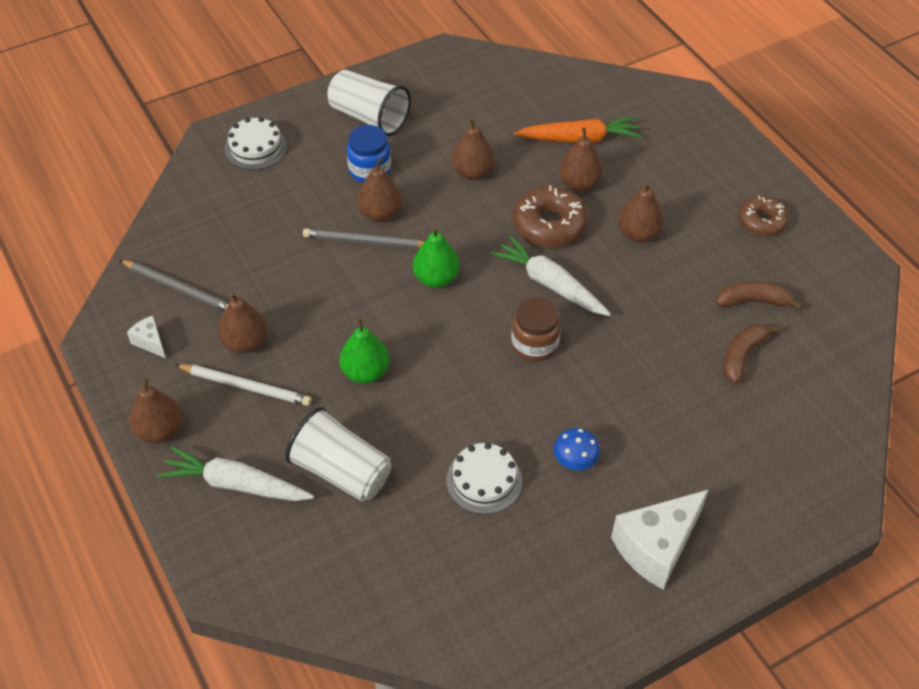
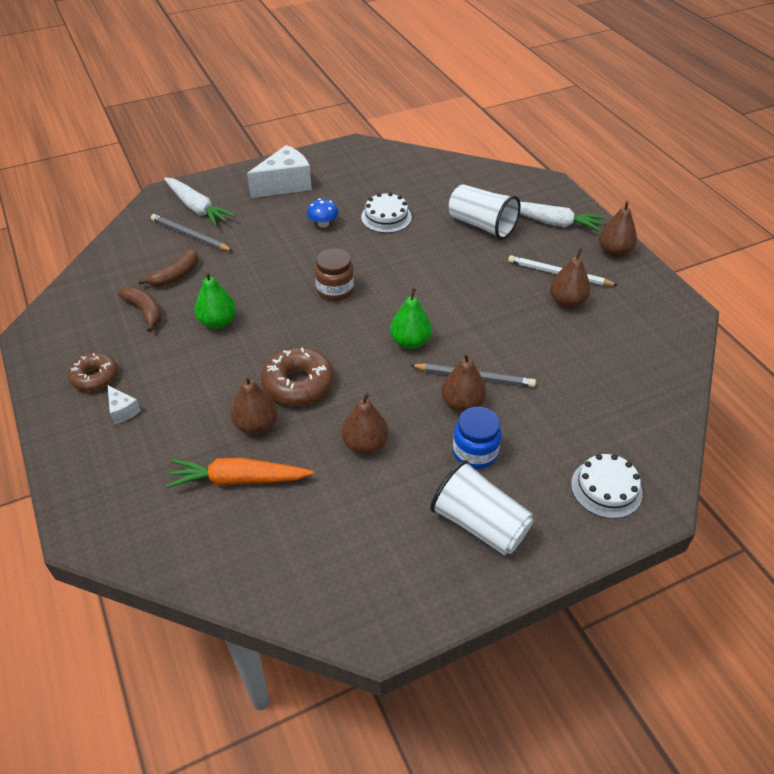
camera: 175 degrees left, 5 degrees down
(150, 342) = (645, 306): white cheese -> white cheese (122, 411)
(179, 288) = (637, 345): grey pencil -> grey pencil (190, 235)
(365, 372) = (469, 278): green pear -> green pear (218, 322)
(550, 284) = (311, 333): white carrot -> white carrot (197, 208)
(638, 234) = (217, 371): brown pear -> none
(753, 301) = (144, 311): brown banana -> brown banana turned 135 degrees counterclockwise

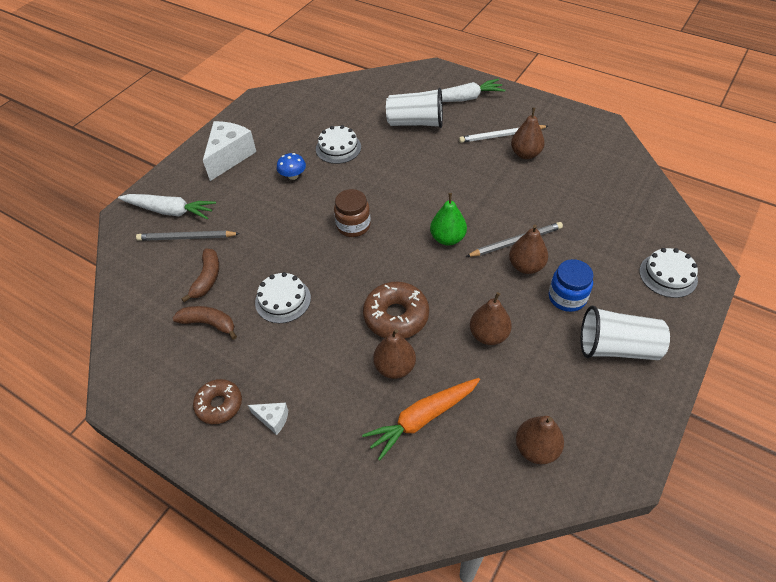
camera: 30 degrees left, 5 degrees up
(218, 322) = (283, 300): green pear -> white cake
(614, 251) = (522, 102): brown pear -> brown pear (536, 448)

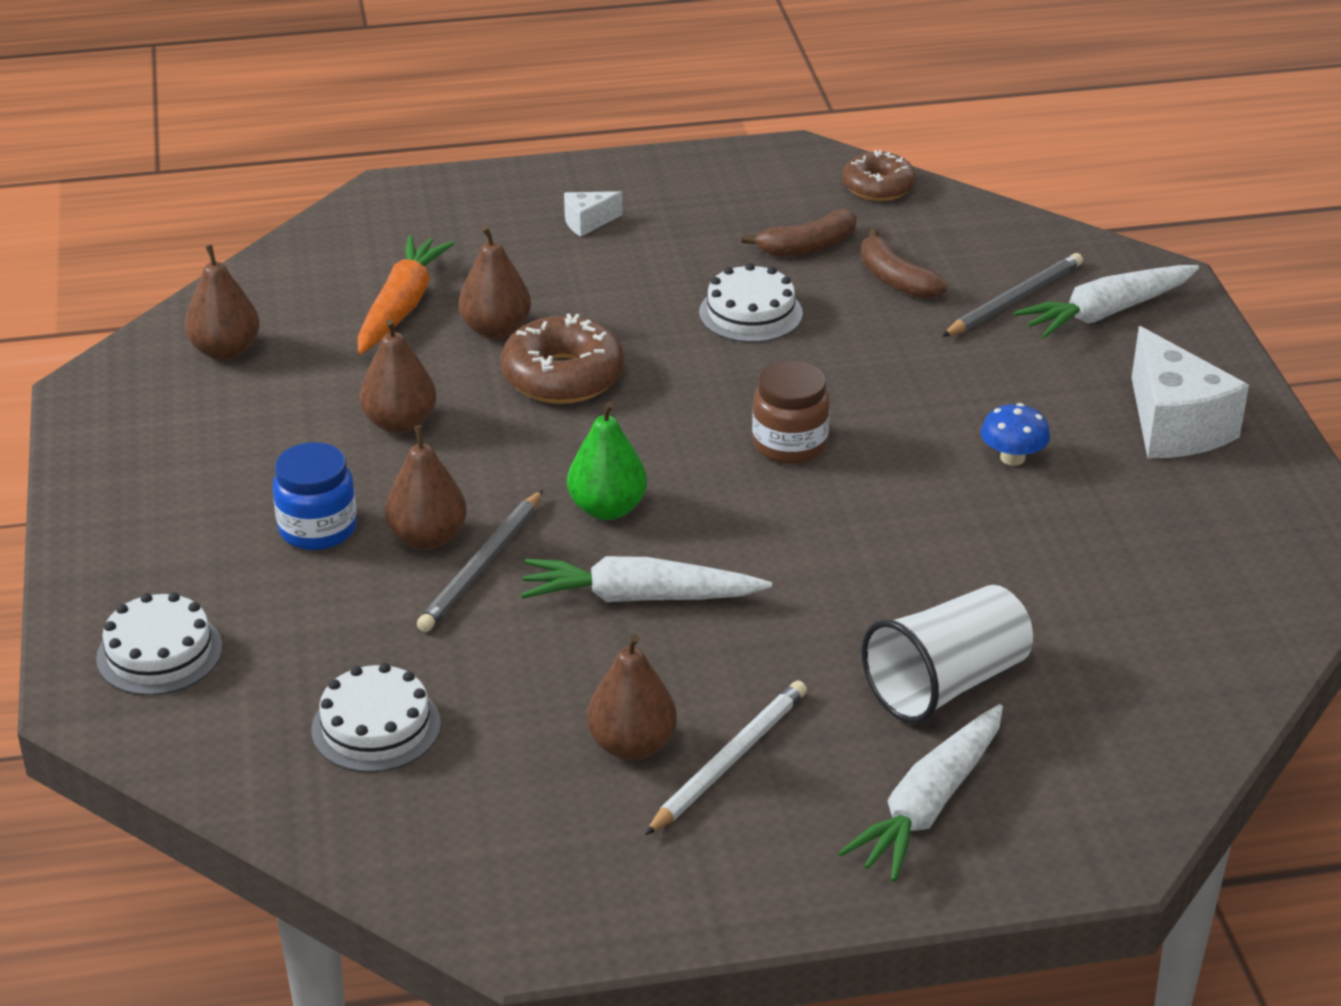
camera: 135 degrees right, 15 degrees down
(219, 405) = (670, 202): brown donut -> brown donut (878, 187)
(338, 148) = (1016, 546): white cake -> white cake (376, 727)
(473, 198) = (640, 597): none -> white carrot
(617, 348) = (186, 504): white cup -> none

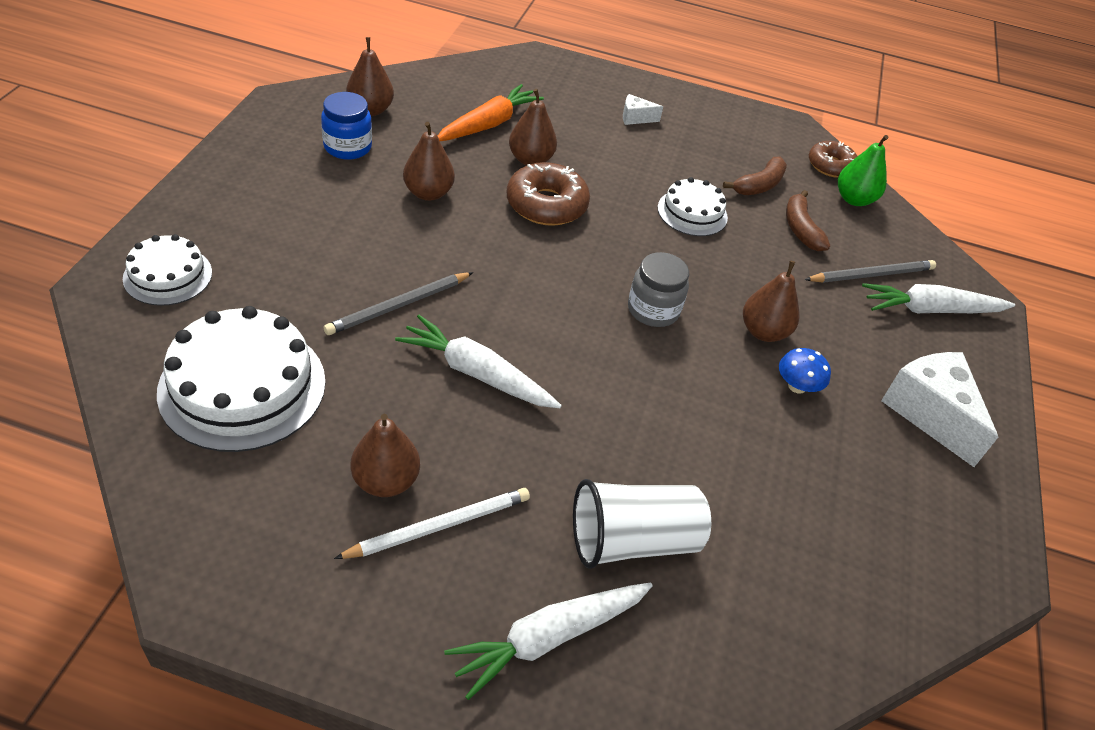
camera: 20 degrees right, 10 degrees up
(318, 529) = (325, 238): blue jar -> blue jar (347, 147)
(376, 727) = (242, 386): white cake -> white cake, size x1.75
(428, 538) = (382, 272): brown pear -> brown pear (763, 332)
(607, 509) = (505, 302): green pear -> green pear (854, 199)
(789, 444) = (653, 310): brown jar -> grey jar
(807, 247) = (759, 185): brown banana -> brown banana turned 45 degrees counterclockwise
(1174, 426) = (929, 413): white cheese -> white cheese turned 150 degrees clockwise

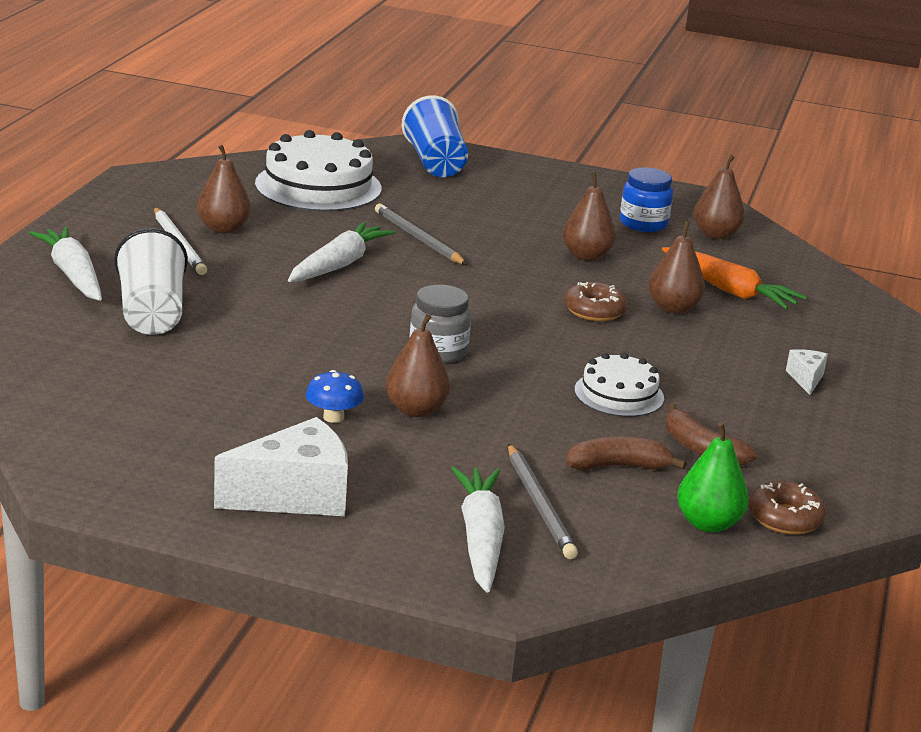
camera: 95 degrees right, 20 degrees down
(168, 275) = (435, 162): white cake -> blue cup
(546, 205) = (594, 311): brown donut -> brown donut, size x0.66

